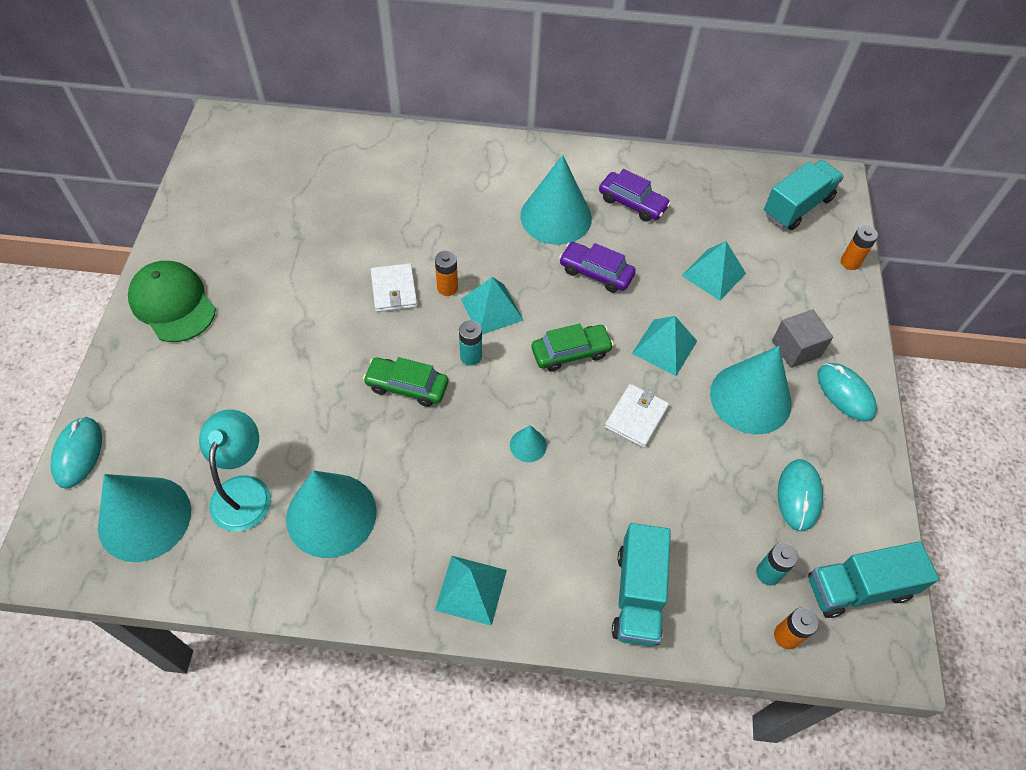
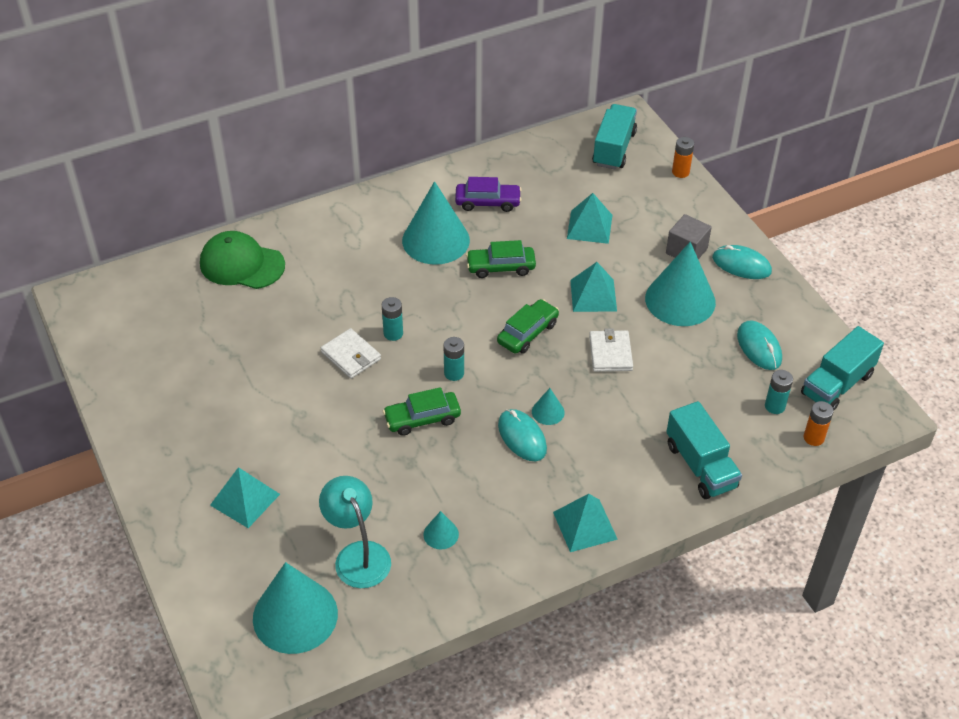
camera: 30 degrees left, 10 degrees down
(78, 453) = (194, 603): turquoise mouse -> turquoise mouse (522, 437)
(173, 304) = (170, 457): green cap -> green cap (242, 264)
(331, 515) = (441, 534): turquoise cone -> turquoise cone, size x0.44
(447, 288) = (393, 333): orange battery -> turquoise battery
(492, 309) = (442, 332): turquoise pyramid -> turquoise pyramid (245, 499)
(596, 273) = (500, 267): purple car -> green car

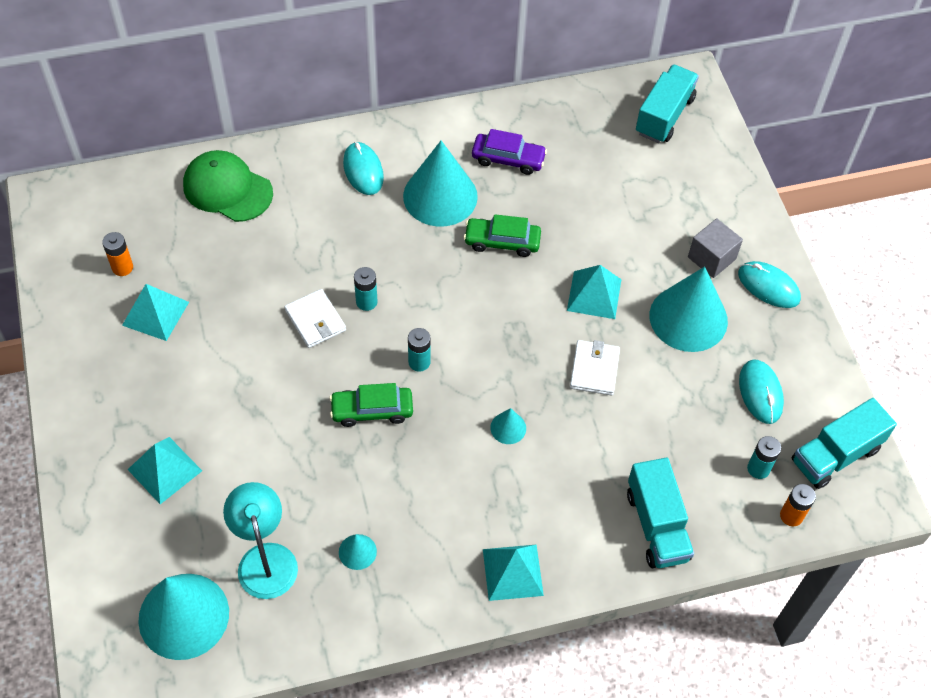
camera: 10 degrees right, 10 degrees up
(522, 437) = (472, 453): turquoise mouse -> turquoise mouse (363, 170)
(527, 333) = (511, 328): green car -> none
(589, 226) = (612, 209): turquoise pyramid -> turquoise pyramid (155, 313)
(680, 172) = (731, 158): orange battery -> orange battery (122, 267)

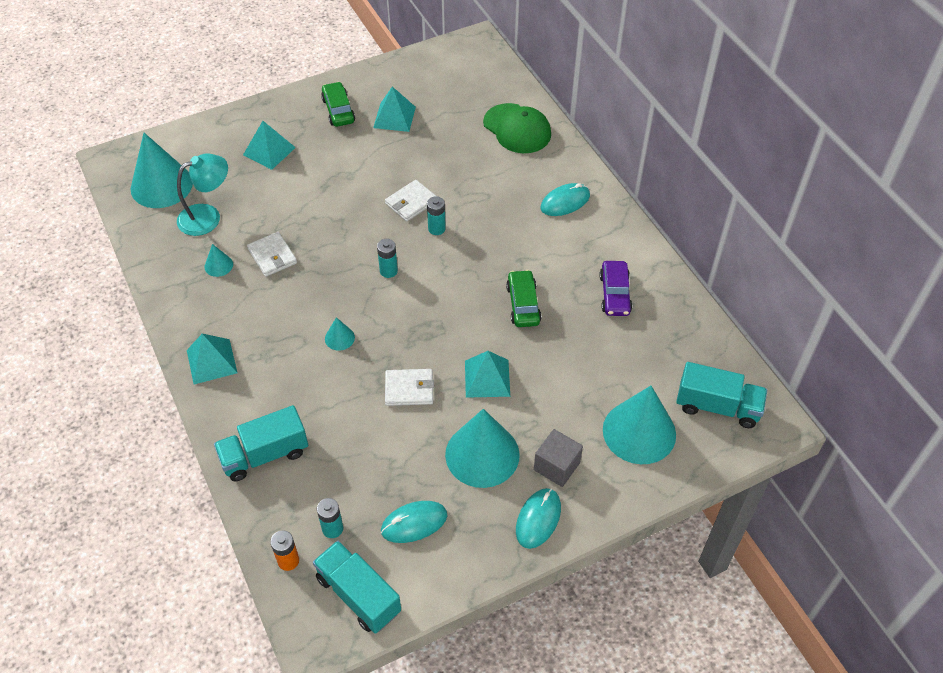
camera: 80 degrees right, 5 degrees down
(122, 267) = (428, 92): orange battery -> none
(227, 189) = (517, 129): green cap -> green cap turned 120 degrees clockwise
(359, 486) = (272, 256): none -> white wallet
(372, 410) = (338, 251): green car -> green car (338, 110)
(440, 196) = (557, 255): turquoise cone -> turquoise cone (639, 432)

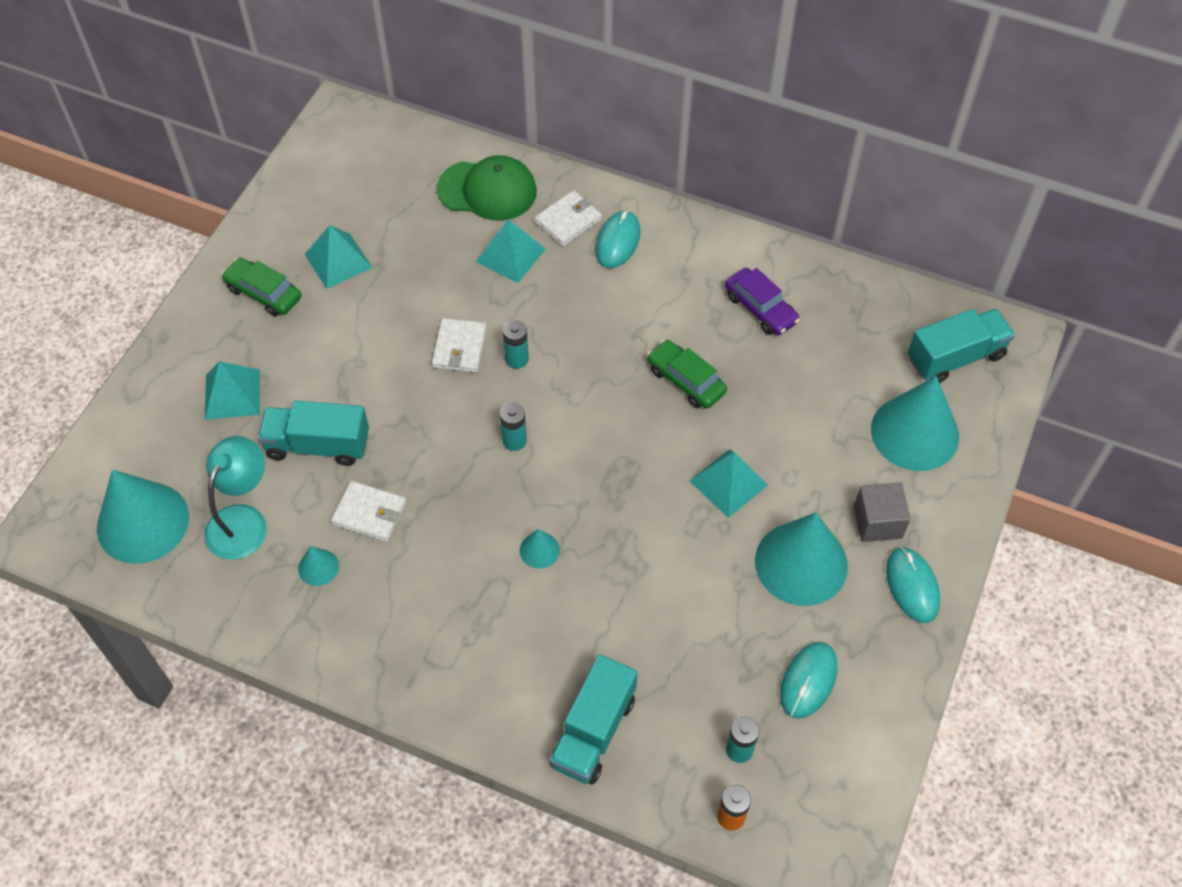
camera: 40 degrees left, 5 degrees up
(211, 361) = (429, 678): turquoise pyramid -> turquoise pyramid (510, 255)
(358, 595) = (830, 792): turquoise truck -> turquoise truck (318, 445)
(409, 389) = (666, 551): white wallet -> white wallet (568, 221)

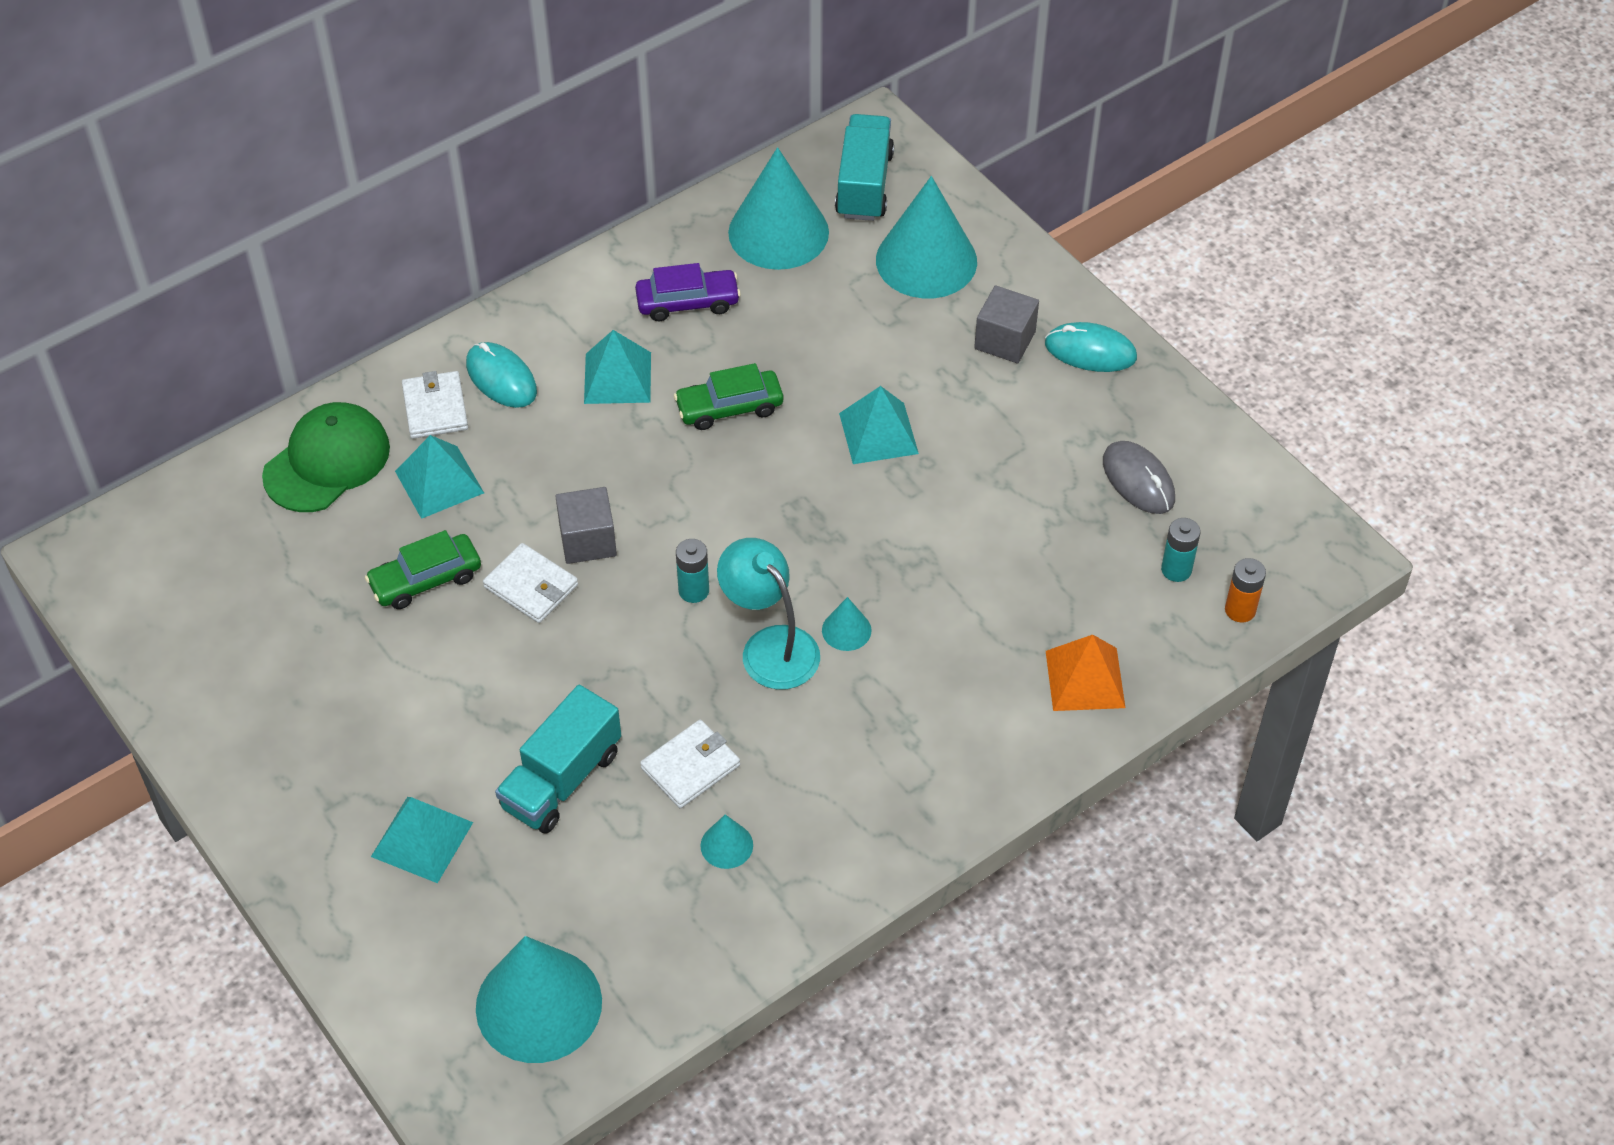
camera: 60 degrees left, 5 degrees down
(243, 520) = (610, 897): turquoise lamp -> turquoise lamp (770, 646)
(264, 293) = (294, 747): green car -> green car (425, 579)
(338, 261) = (308, 651): turquoise pyramid -> turquoise pyramid (617, 377)
(517, 359) = (588, 540): turquoise battery -> grey cube
(593, 731) = (1085, 679): turquoise truck -> orange pyramid
(801, 563) = (1009, 422): turquoise cone -> turquoise cone (778, 232)
(808, 681) = (1138, 480): turquoise mouse -> grey mouse

